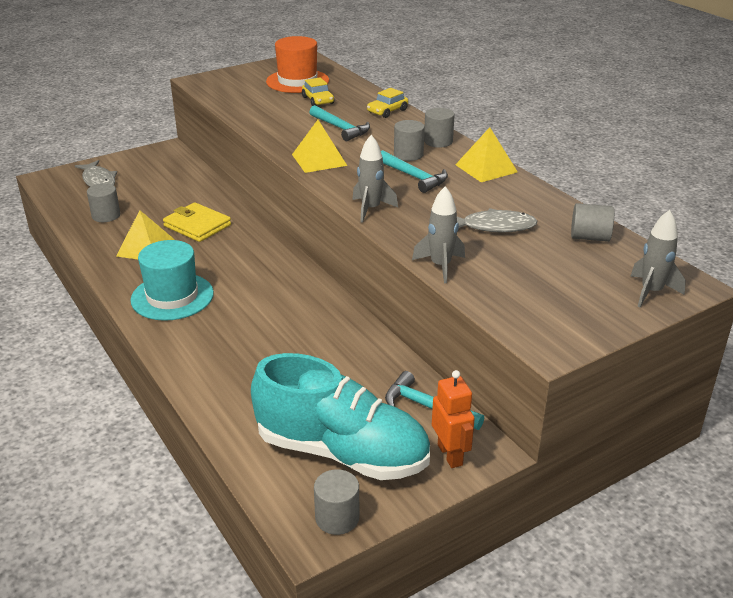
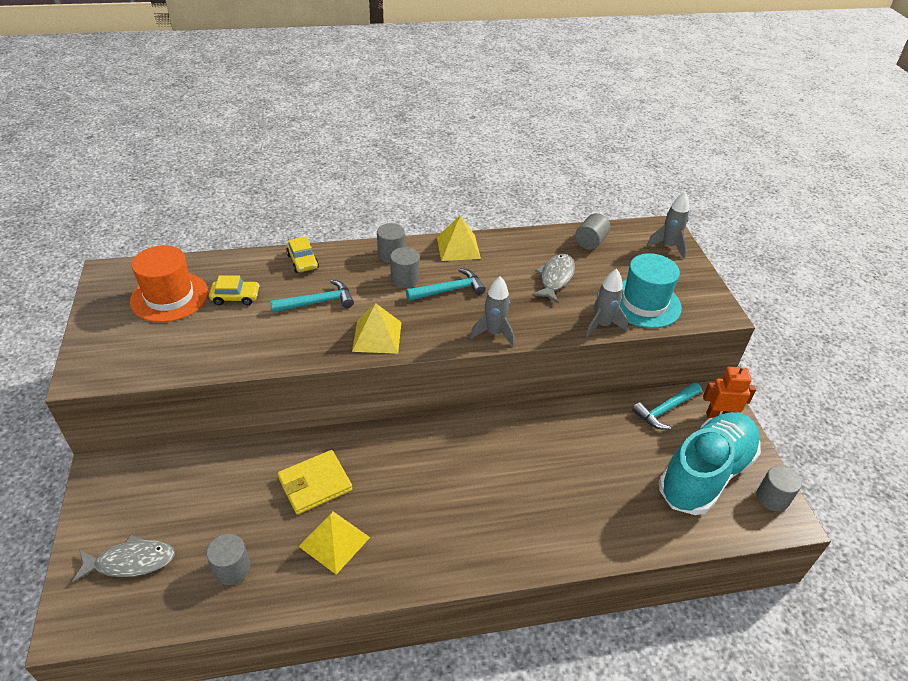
camera: 70 degrees left, 10 degrees up
(172, 297) = (446, 537): turquoise hat -> turquoise hat (644, 303)

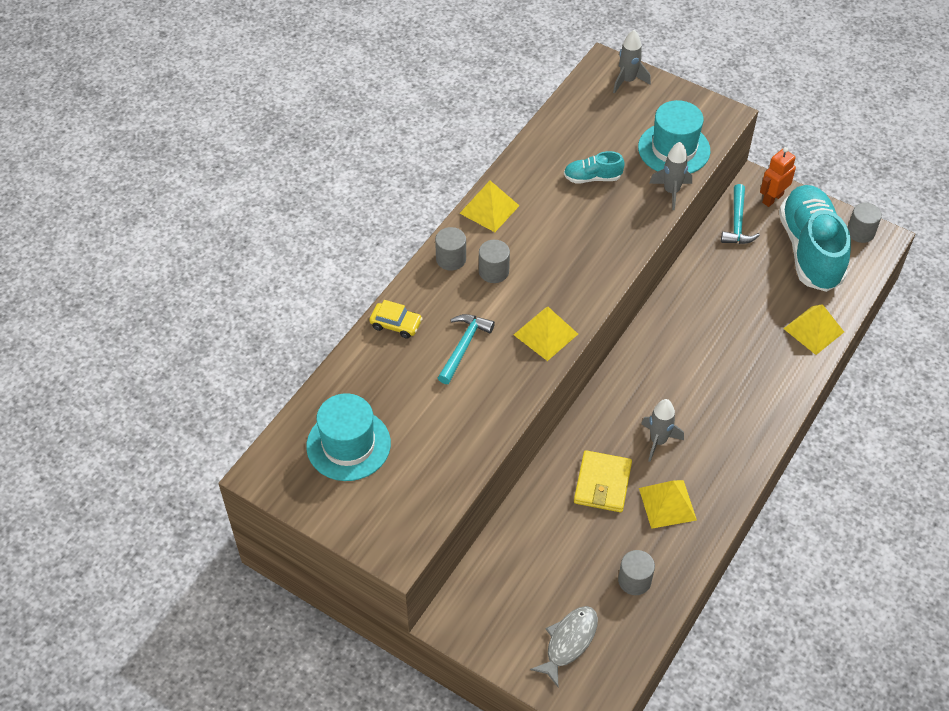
camera: 45 degrees left, 10 degrees up
(169, 297) = (348, 445): orange hat -> turquoise hat
(235, 297) = (398, 398): yellow car -> none
(449, 290) = (537, 252): turquoise hammer -> none
(493, 333) = (615, 261): grey rocket -> grey rocket (658, 441)
(555, 278) = (592, 178): grey fish -> turquoise shoe
(590, 242) = (572, 122): grey cylinder -> none
(628, 531) = (813, 330): none -> yellow pyramid

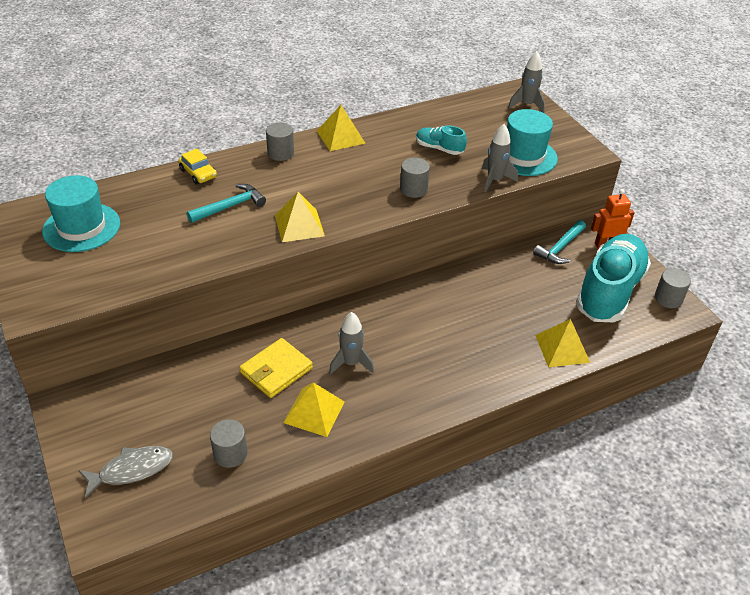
camera: 30 degrees right, 10 degrees down
(493, 271) = (303, 172): grey cylinder -> grey cylinder (413, 189)

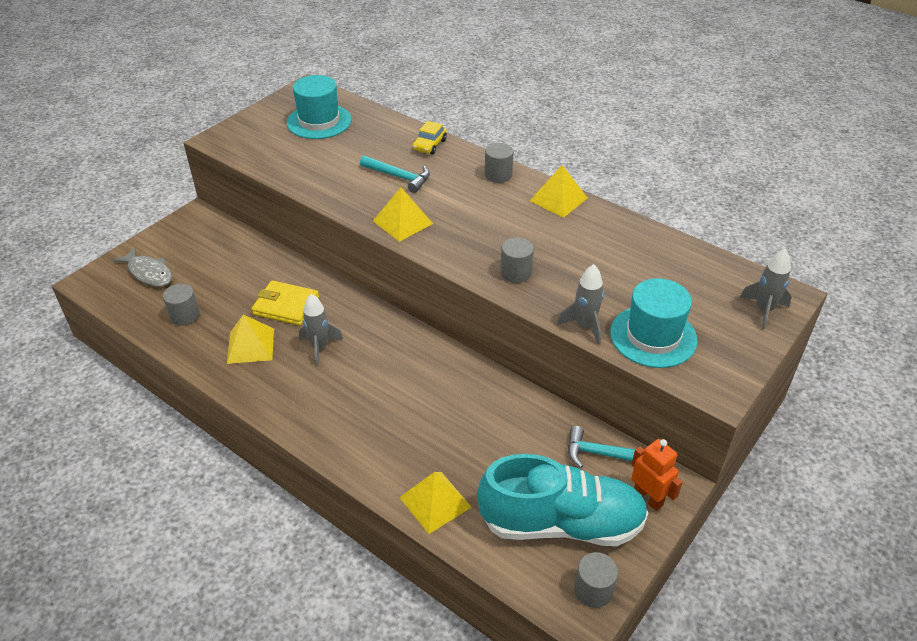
camera: 65 degrees right, 0 degrees up
(439, 148) = (603, 268): turquoise shoe -> none

